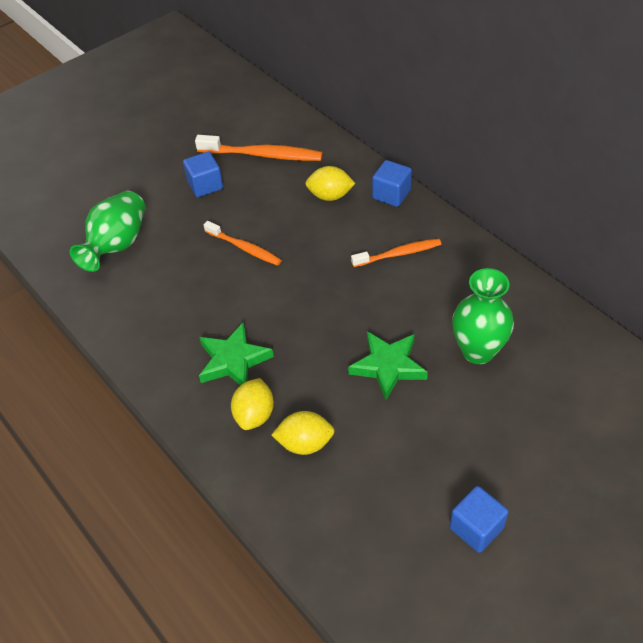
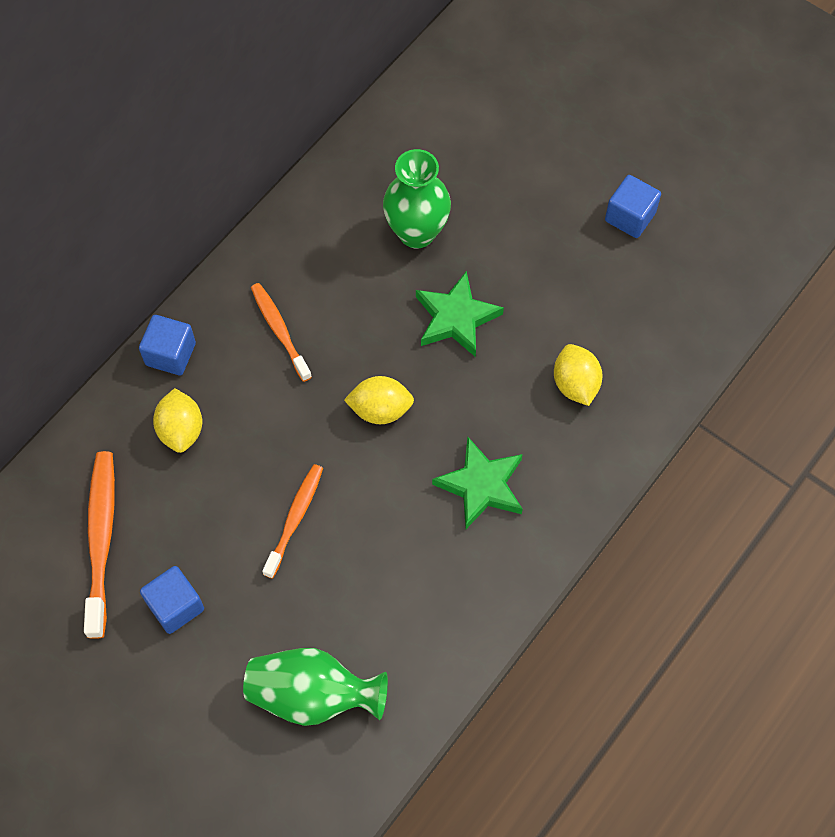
camera: 105 degrees left, 15 degrees up
(254, 415) = (551, 444): yellow lemon -> yellow lemon (380, 409)

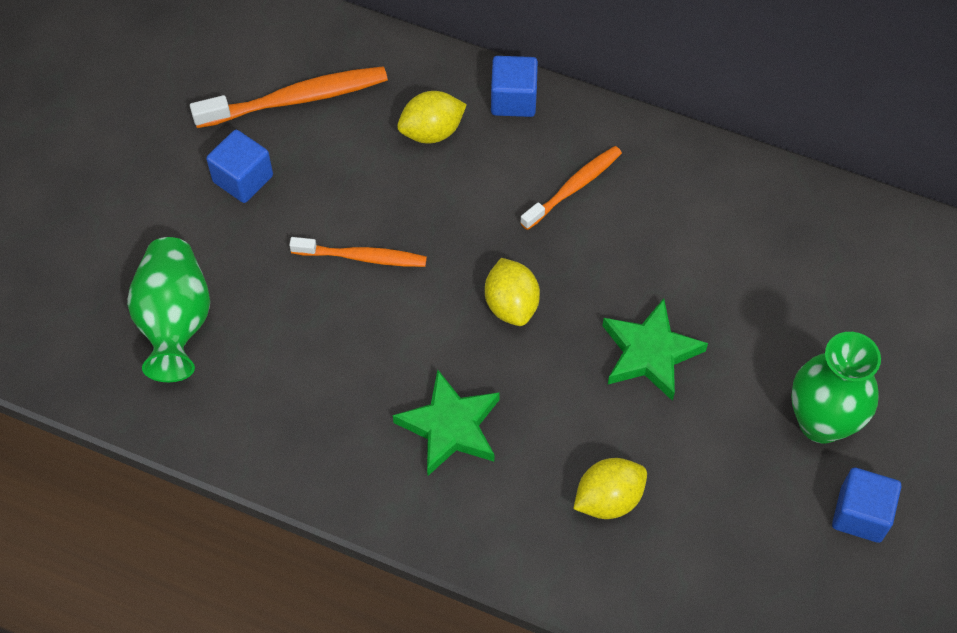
camera: 75 degrees right, 5 degrees down
(416, 232) = (745, 287): green vase -> green vase (821, 422)

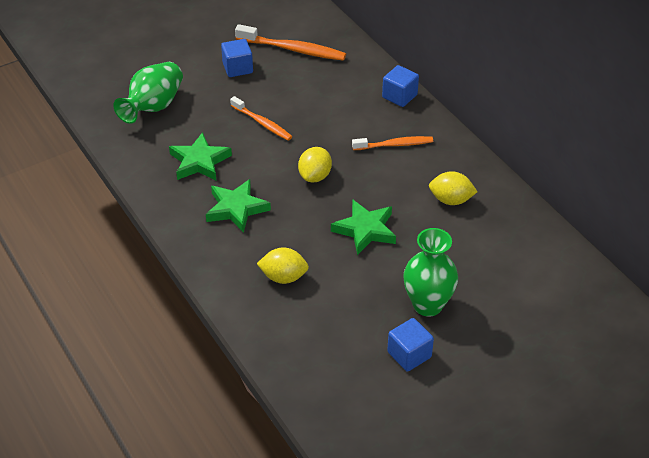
camera: 35 degrees right, 15 degrees down
(329, 379) = (199, 161): none -> green star
(432, 132) = (345, 90): yellow lemon -> yellow lemon (451, 200)

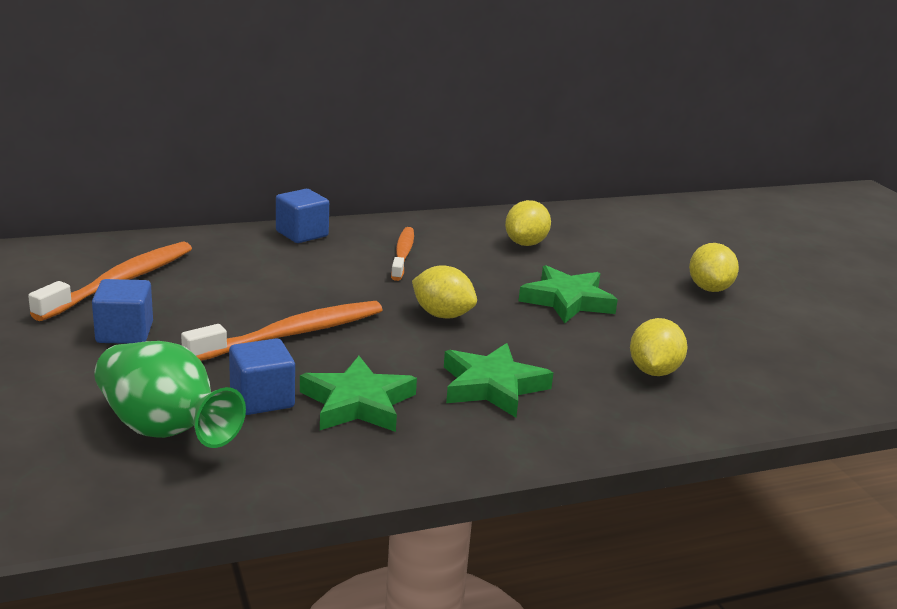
camera: 80 degrees left, 20 degrees down
(262, 123) = (292, 334): orange toothbrush -> orange toothbrush, size x1.53
(409, 354) = (794, 313): blue cube -> blue cube (262, 399)
(427, 305) = (709, 288): green vase -> yellow lemon

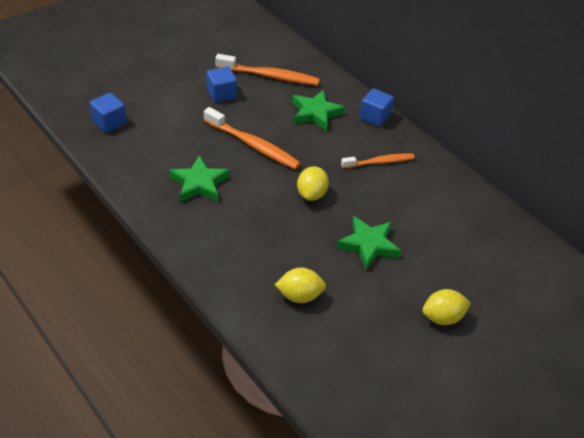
camera: 70 degrees right, 20 degrees up
(165, 430) = (147, 132): green vase -> none
(262, 399) = (186, 152): blue cube -> blue cube (109, 122)
(492, 386) = (242, 228): green star -> green star (315, 113)
(526, 243) = (441, 213): yellow lemon -> none

